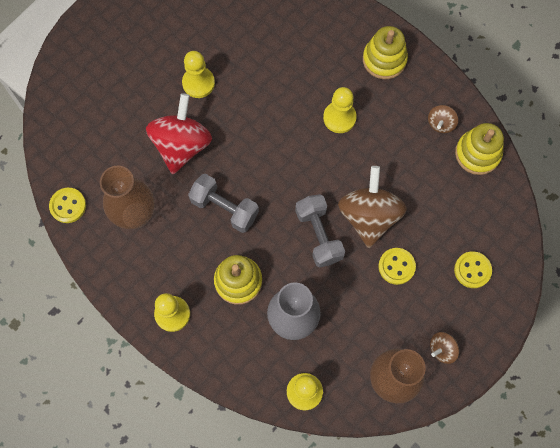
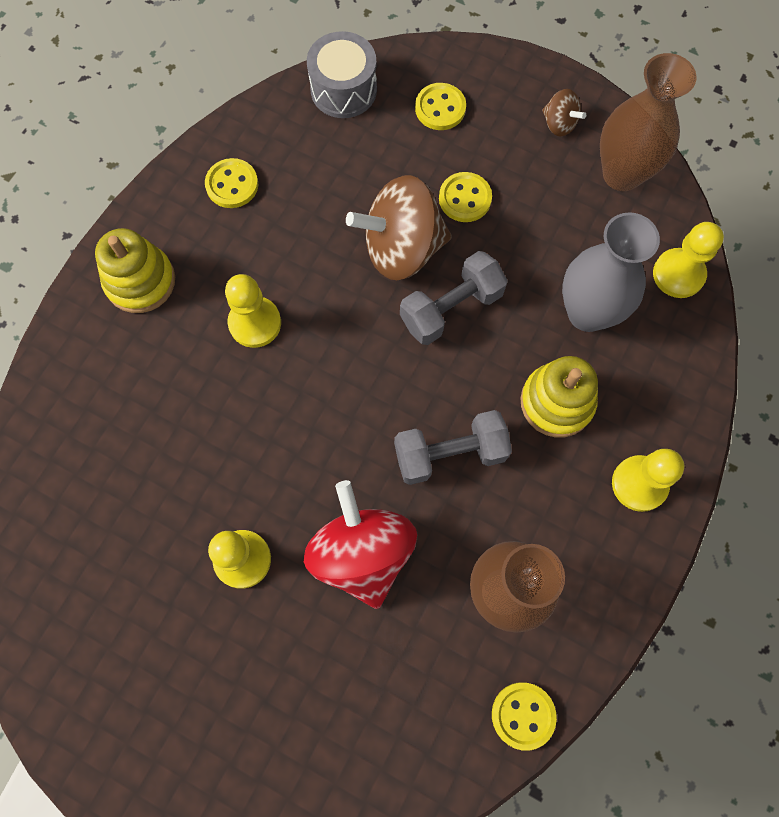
camera: 105 degrees left, 0 degrees up
(182, 145) = (362, 553): red spinning top -> red spinning top turned 75 degrees clockwise
(224, 208) = (450, 454): grey dumbbell -> grey dumbbell turned 60 degrees clockwise
(440, 124) = (232, 185): brown spinning top -> yellow button
(477, 153) = (267, 131): yellow stacking toy -> none
(501, 209) = (343, 89): none -> grey drum

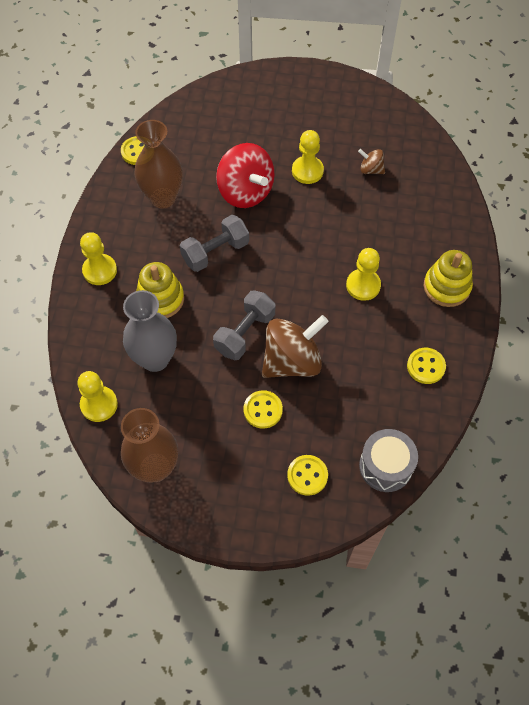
camera: 160 degrees right, 10 degrees down
(559, 124) = (213, 493): brown spinning top -> brown spinning top (370, 169)

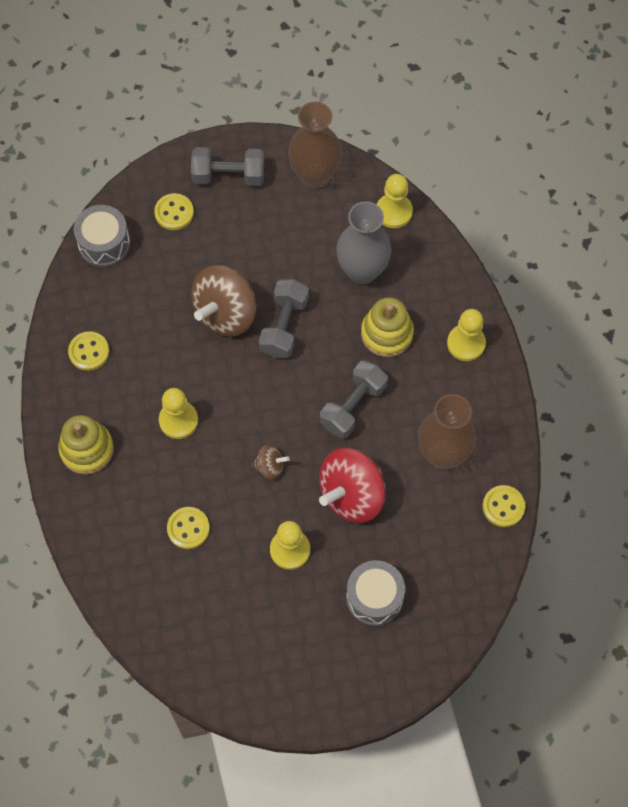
camera: 160 degrees right, 5 degrees up
(239, 497) = (228, 175): none -> grey dumbbell
(245, 192) = (352, 495): red spinning top -> red spinning top turned 75 degrees counterclockwise
(259, 126) = (374, 597): none -> grey drum
(263, 410) = (236, 257): yellow button -> yellow button (188, 528)
(370, 169) = (214, 578): brown spinning top -> brown spinning top (270, 467)

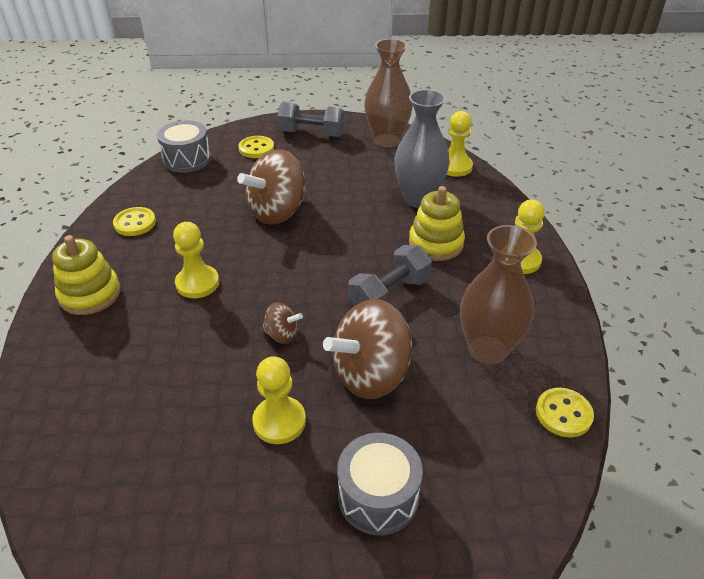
camera: 10 degrees right, 25 degrees down
(188, 528) = (164, 381): yellow button -> none
(284, 326) = (332, 227): grey dumbbell -> none
(352, 495) = (371, 374): red spinning top -> brown spinning top

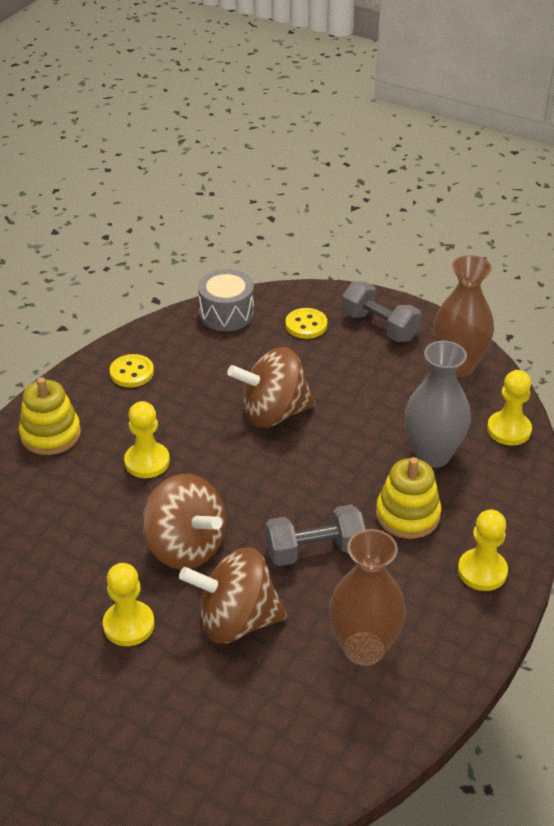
camera: 30 degrees right, 0 degrees up
(282, 335) = (186, 547): brown spinning top -> brown spinning top, size x2.13
(378, 496) = (162, 726): grey drum -> none
(563, 414) = (382, 741): yellow button -> none

